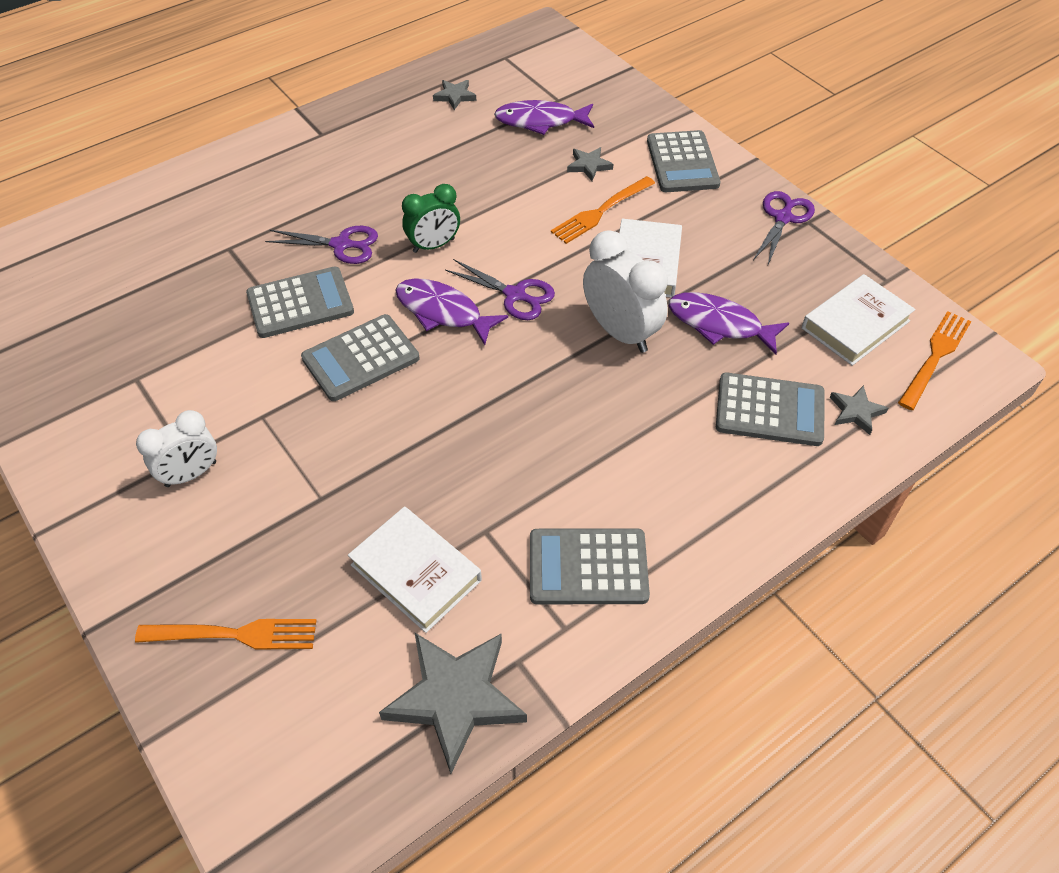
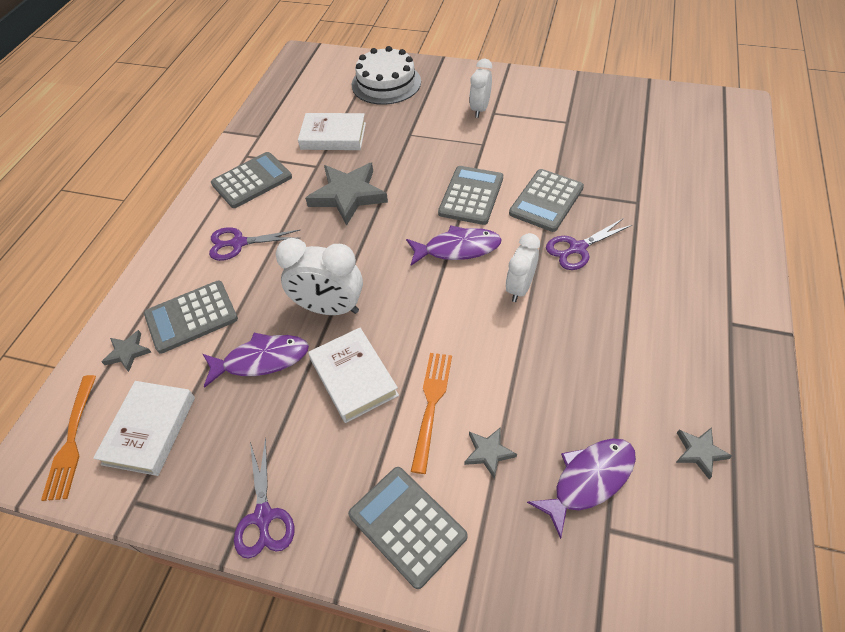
camera: 145 degrees right, 0 degrees up
(234, 634) = (386, 83): orange fork -> white cake
(434, 245) = (519, 288): green clock -> white clock
(455, 698) = (275, 114): grey star -> grey star (348, 195)
(515, 295) = (425, 289): purple scissors -> purple scissors (239, 243)

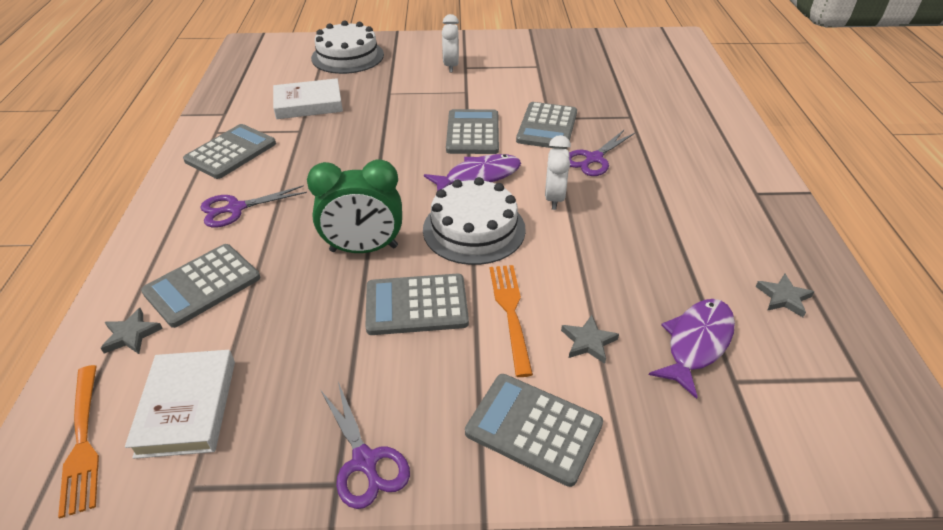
camera: 20 degrees left, 10 degrees down
(261, 360) = (303, 310): purple fish -> none
(329, 308) = (364, 249): white clock -> green clock
(348, 195) = (344, 150): grey star -> none
(354, 377) = (416, 305): white book -> grey calculator
(432, 307) = (474, 229): none -> white cake

